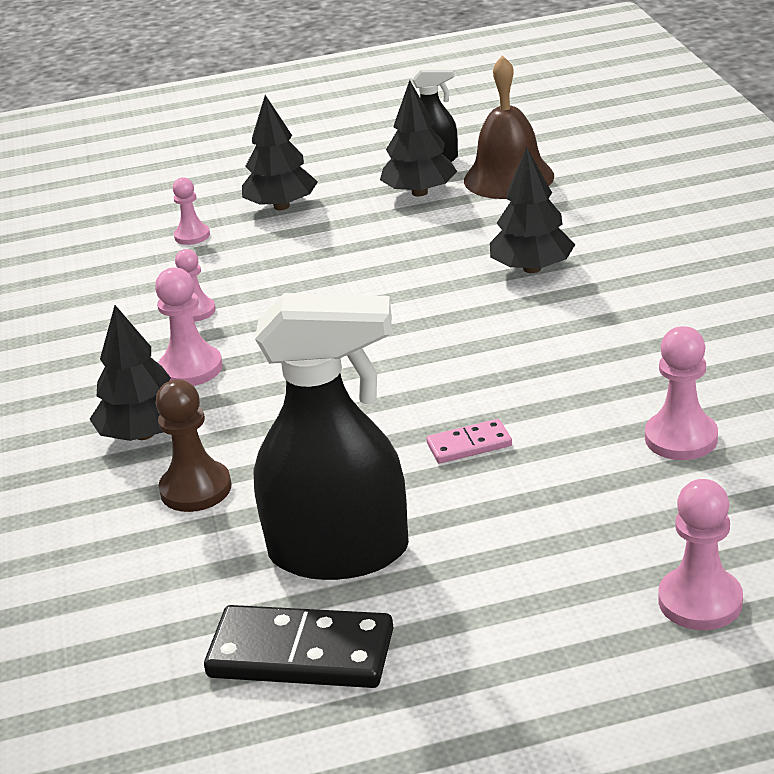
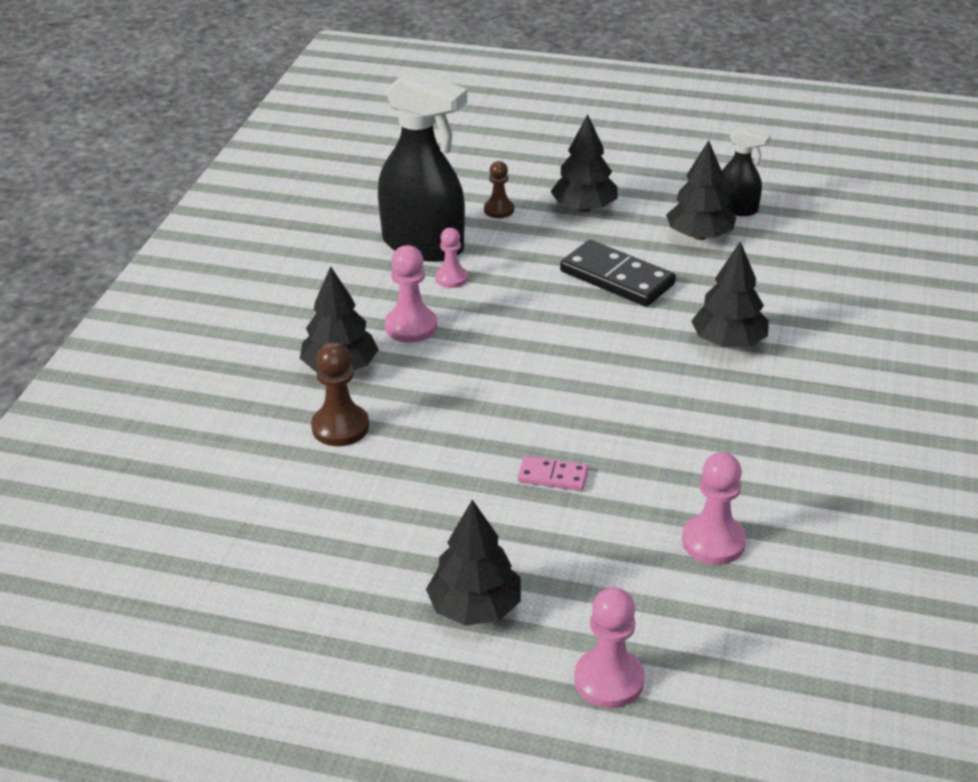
camera: 25 degrees right, 5 degrees up
(192, 236) = (499, 210): pink pawn -> brown pawn
(301, 654) = (310, 586): black domino -> black domino (616, 278)
(340, 552) = (395, 522): black spray bottle -> black spray bottle (424, 245)
(502, 596) = (475, 608): none -> black tree
(508, 178) = (782, 249): brown bell -> none

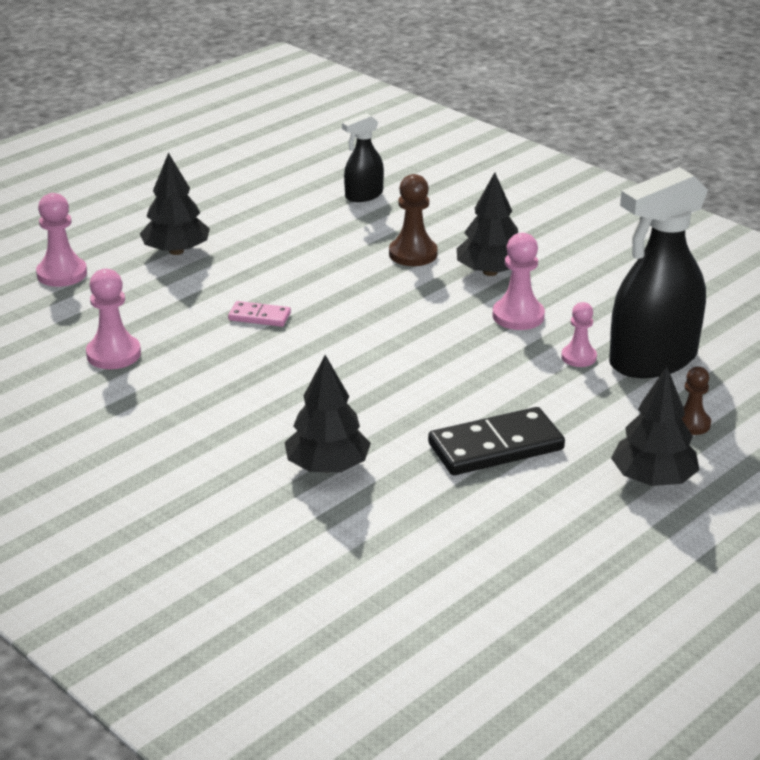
camera: 120 degrees right, 5 degrees down
(552, 476) = (259, 316): pink domino -> pink domino turned 60 degrees clockwise
(699, 236) = (529, 534): black tree -> none
(737, 209) = (564, 589): black spray bottle -> black spray bottle (363, 195)

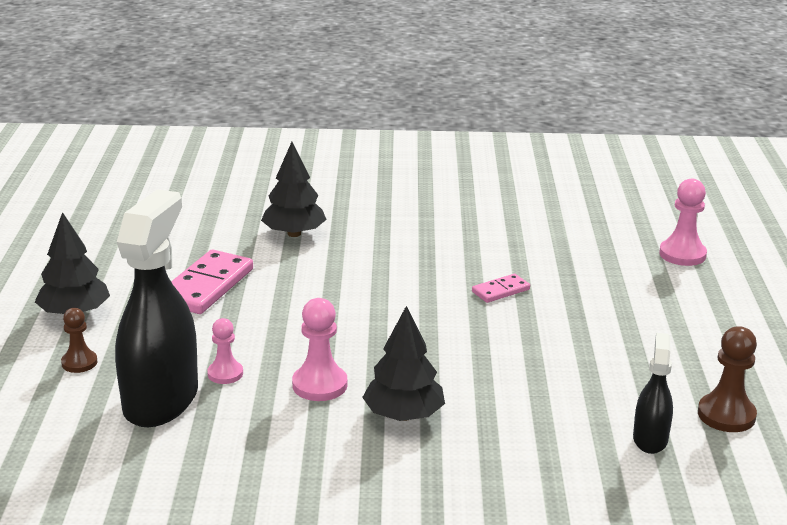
camera: 135 degrees right, 5 degrees down
(113, 354) = (533, 229): pink pawn -> none
(176, 251) = (659, 306): black tree -> none
(413, 254) = (494, 398): brown pawn -> brown pawn (726, 415)
(495, 446) = (206, 286): black domino -> pink domino

